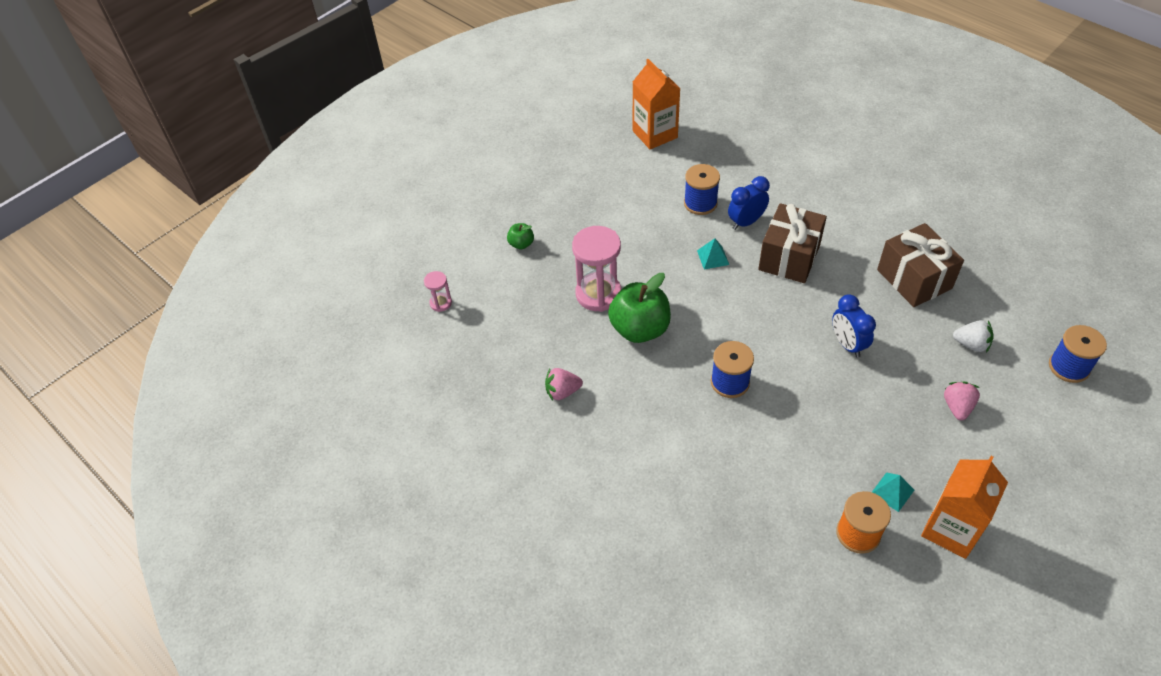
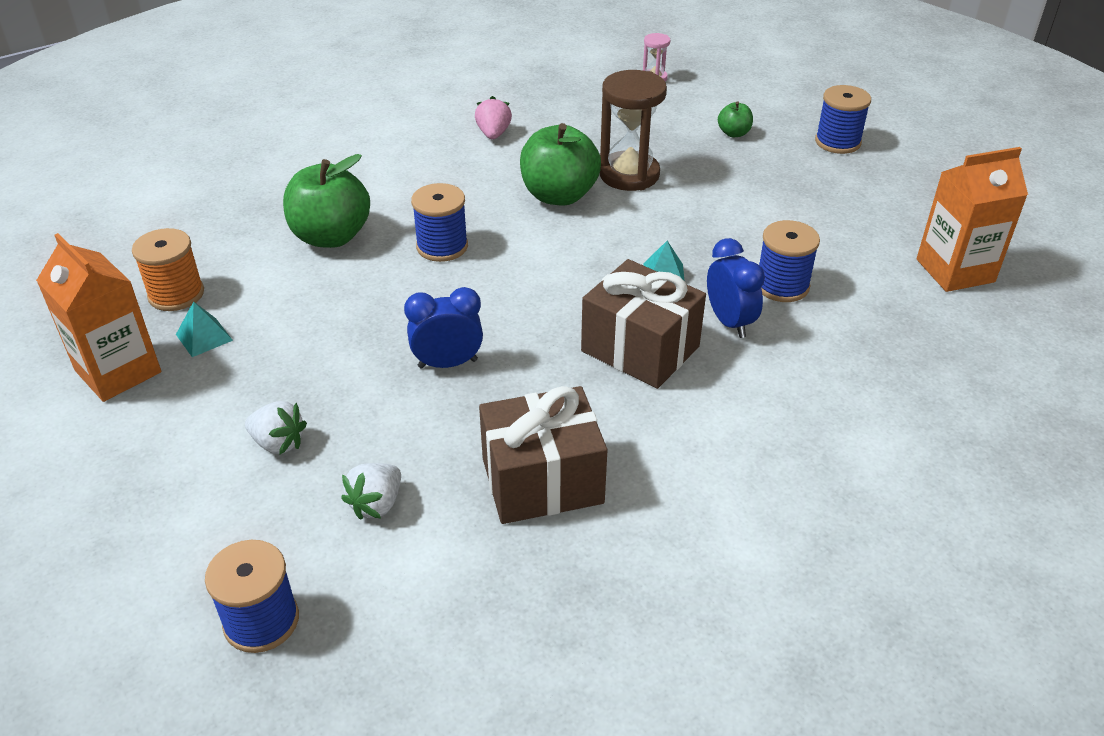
camera: 100 degrees right, 10 degrees down
(519, 189) = (837, 142): none -> blue spool
(598, 294) = (629, 175): pink hourglass -> brown hourglass
(746, 457) = (331, 236): none -> green apple
(957, 407) = (278, 443): pink strawberry -> white strawberry

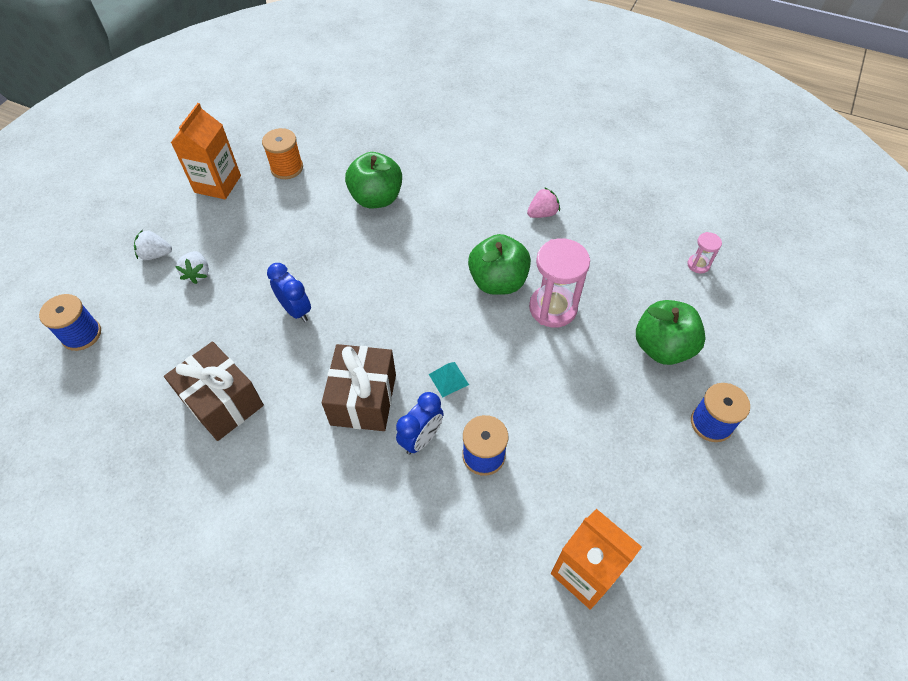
camera: 60 degrees right, 15 degrees up
(204, 337) = (260, 199): turquoise pyramid -> none
(376, 504) = (173, 337): white strawberry -> white strawberry (156, 254)
(442, 246) = (401, 252): blue spool -> none
(629, 175) = (553, 308): brown hourglass -> pink hourglass
(734, 133) = (662, 347): green apple -> green apple, size x2.11

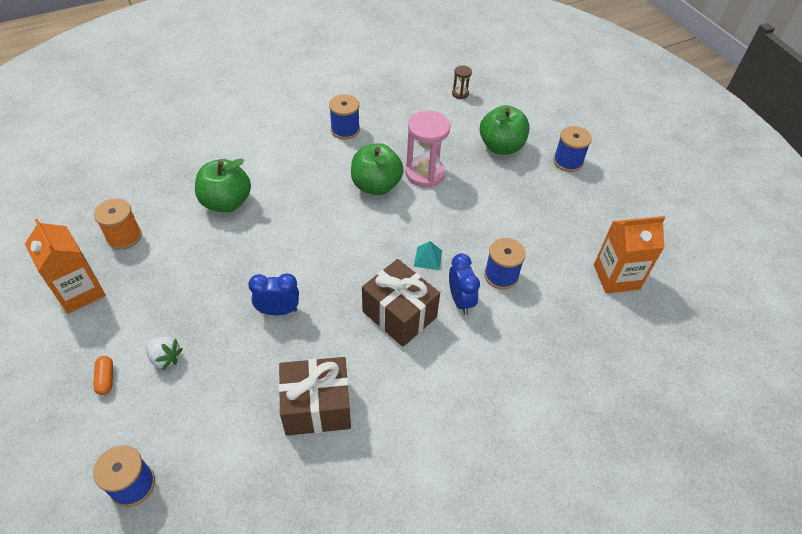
camera: 55 degrees left, 5 degrees down
(156, 254) = (106, 379): white strawberry -> orange capsule
(542, 213) = (345, 130): pink strawberry -> blue spool
(698, 265) = (460, 94): pink hourglass -> brown hourglass

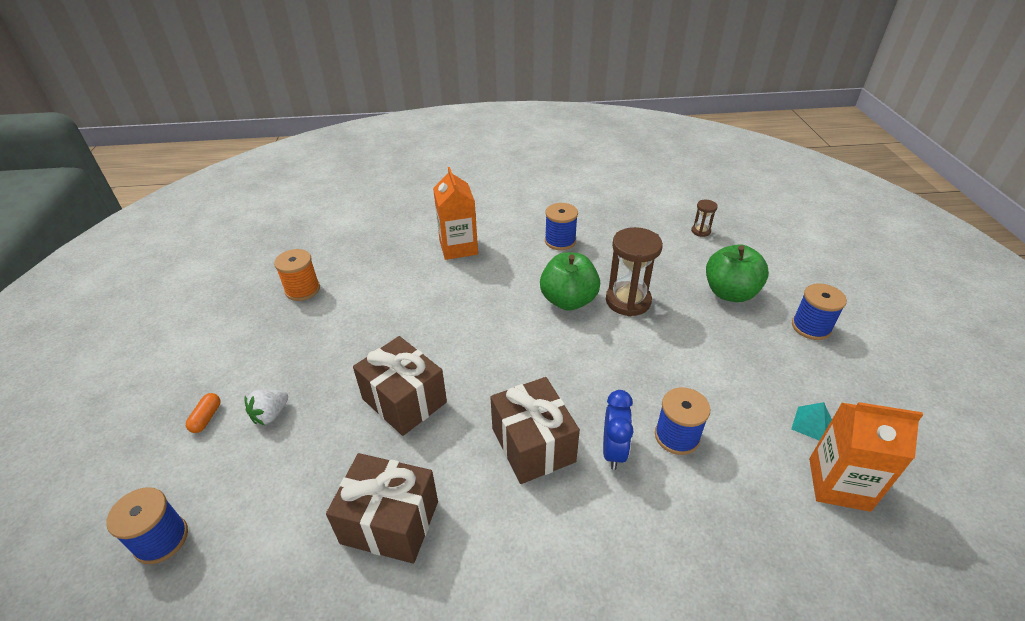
camera: 25 degrees right, 10 degrees down
(80, 292) = (236, 329): orange carton -> orange carton (458, 247)
(165, 358) = (270, 414): white strawberry -> white strawberry turned 75 degrees clockwise
(226, 202) = (410, 281): green apple -> none
(278, 311) = (404, 401): blue clock -> brown gift
(425, 173) = (628, 301): pink hourglass -> brown hourglass
(428, 258) = (594, 391): turquoise pyramid -> turquoise pyramid (811, 424)

